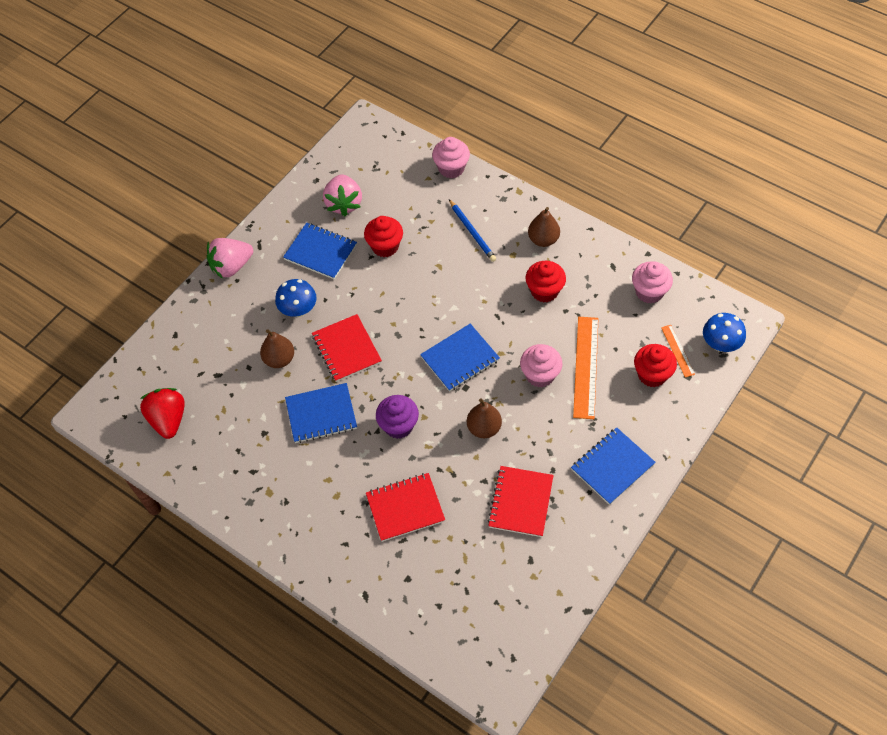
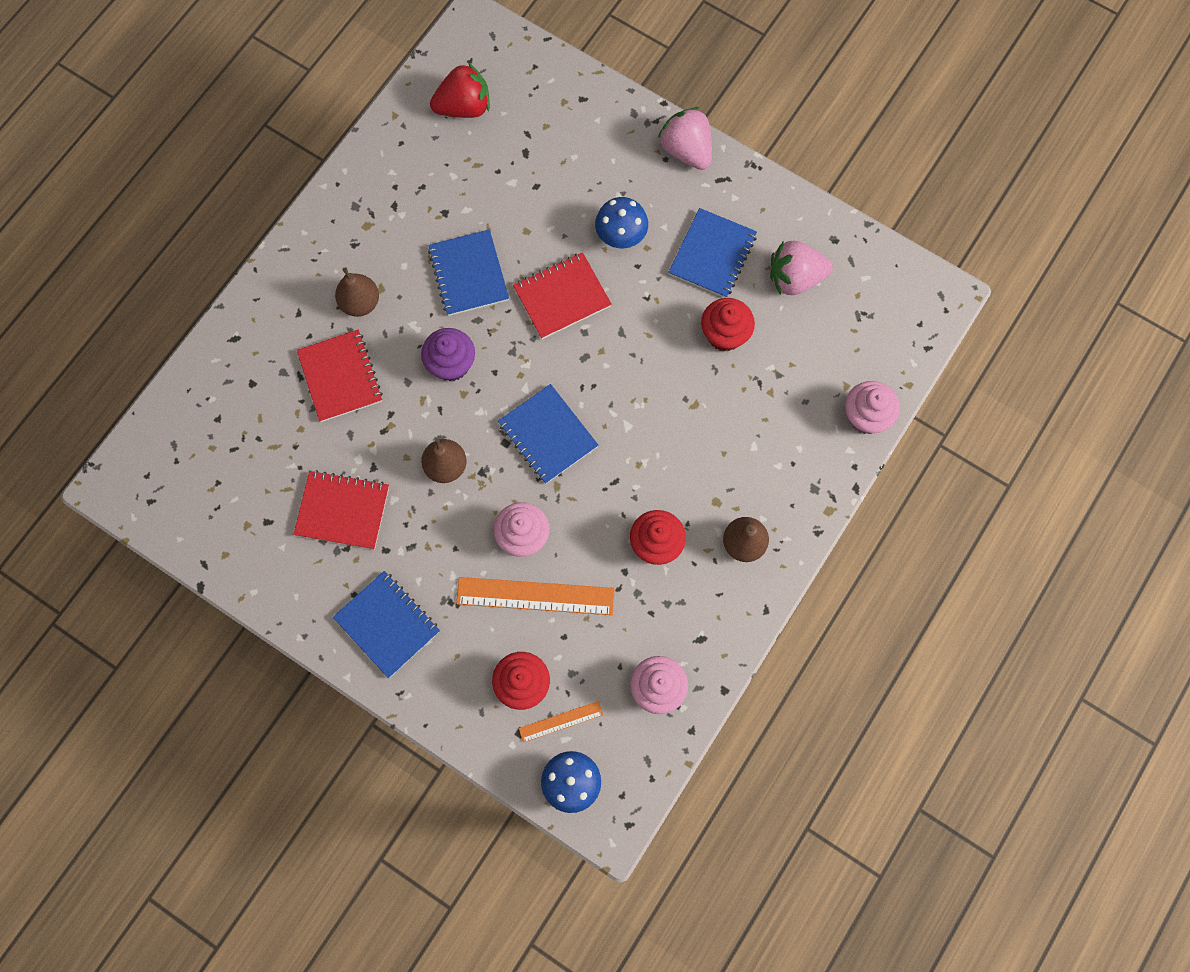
camera: 85 degrees right, 15 degrees up
(279, 359) = (547, 220): brown pear -> brown pear (360, 303)
(472, 232) = (753, 447): blue pencil -> none

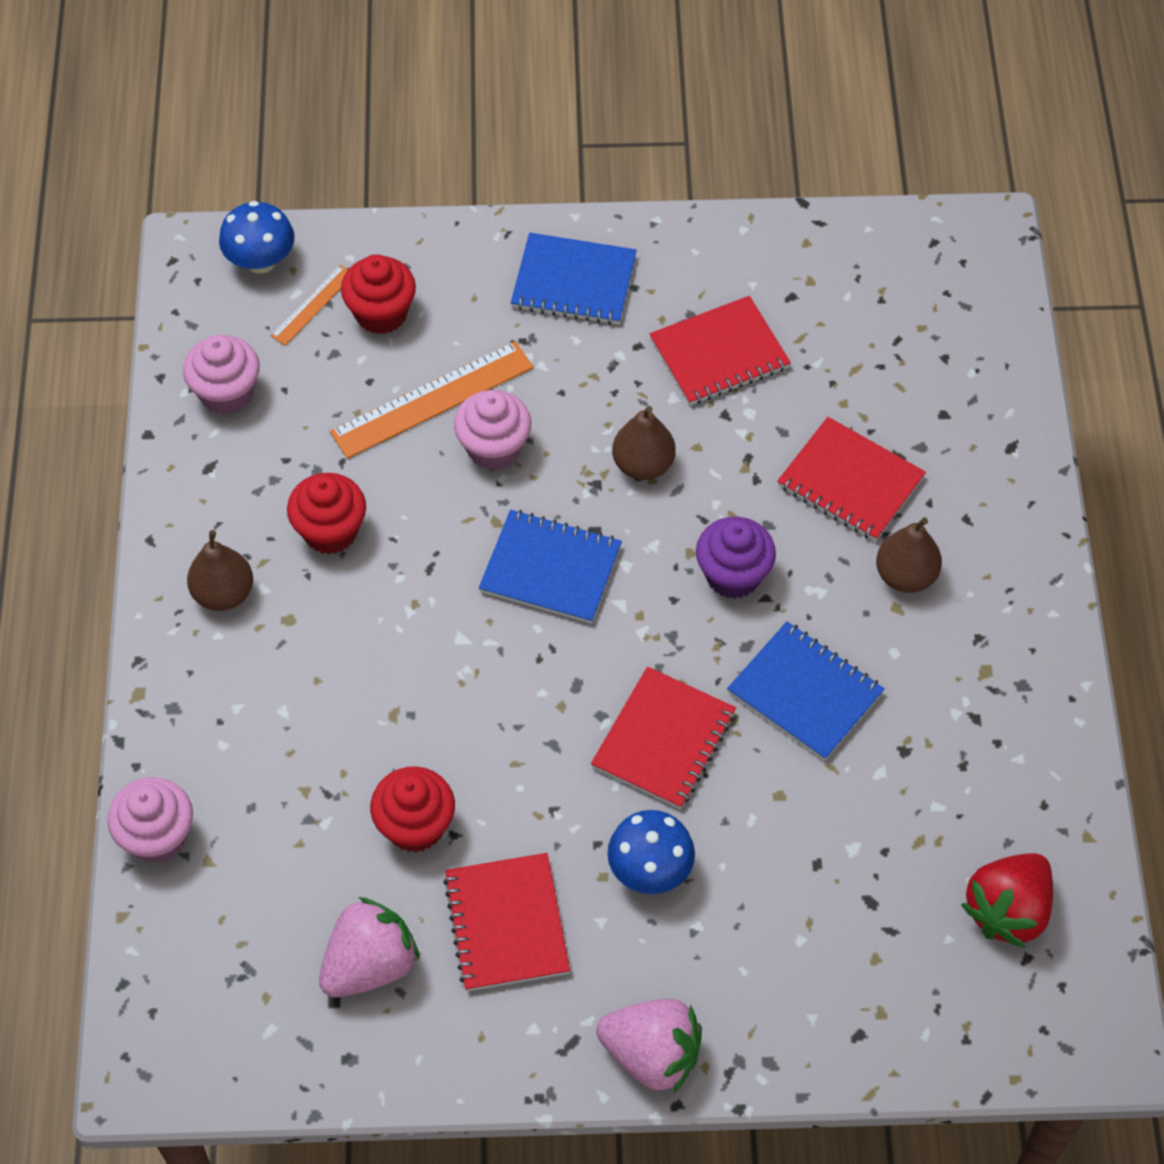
camera: 145 degrees right, 15 degrees down
(712, 255) = (506, 924): blue notebook -> red notebook

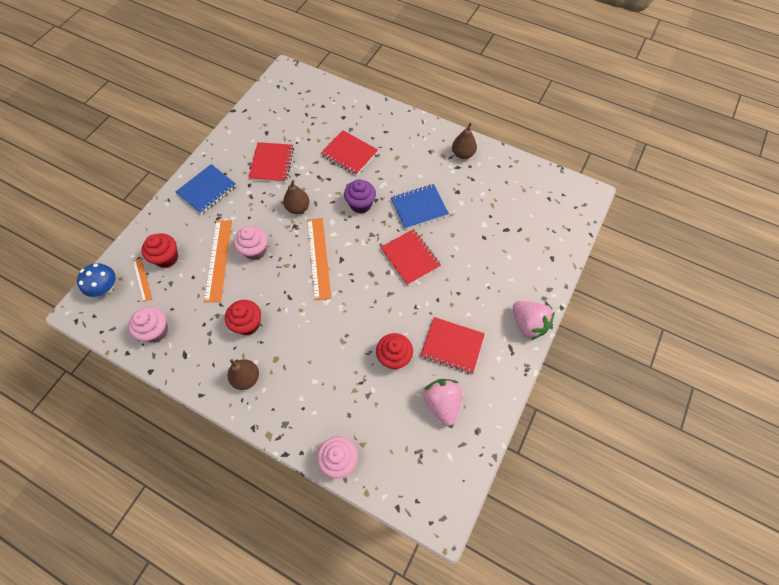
camera: 60 degrees left, 5 degrees up
(550, 569) = (318, 258): blue notebook -> orange ruler
(650, 870) = (457, 288): blue mushroom -> none
(652, 1055) = (528, 324): pink strawberry -> pink strawberry turned 90 degrees clockwise
(850, 482) = (349, 154): red notebook -> red notebook turned 60 degrees clockwise
(905, 576) = (394, 158): brown pear -> brown pear (463, 154)
(1007, 911) = (530, 194): red strawberry -> none

